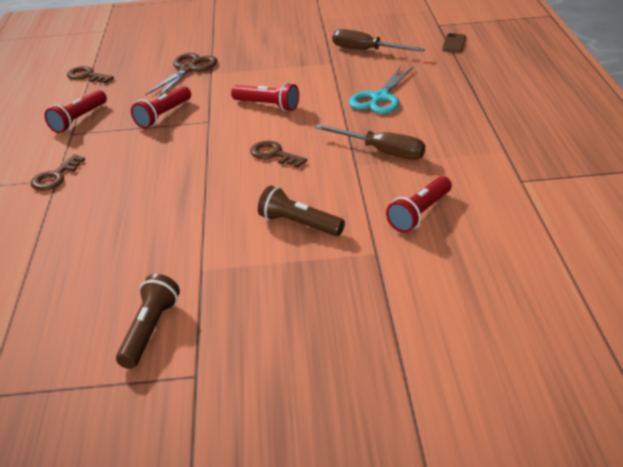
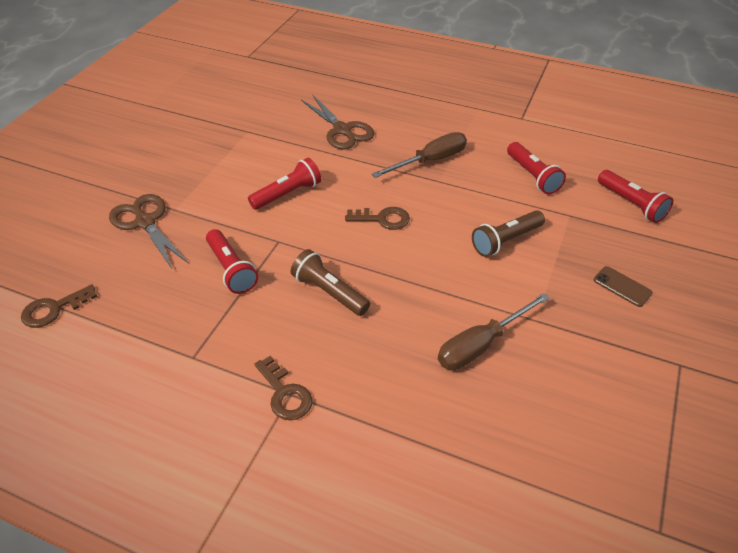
camera: 65 degrees left, 10 degrees up
(78, 120) = (165, 343): red flashlight -> red flashlight (631, 204)
(150, 330) = (610, 379): brown flashlight -> brown flashlight (329, 292)
(274, 154) = (382, 219): brown key -> brown key turned 150 degrees counterclockwise
(366, 50) = (248, 105): brown screwdriver -> brown screwdriver (481, 344)
(380, 98) = (342, 130): turquoise scissors -> brown scissors
(454, 43) = (291, 63): brown phone -> brown phone (622, 286)

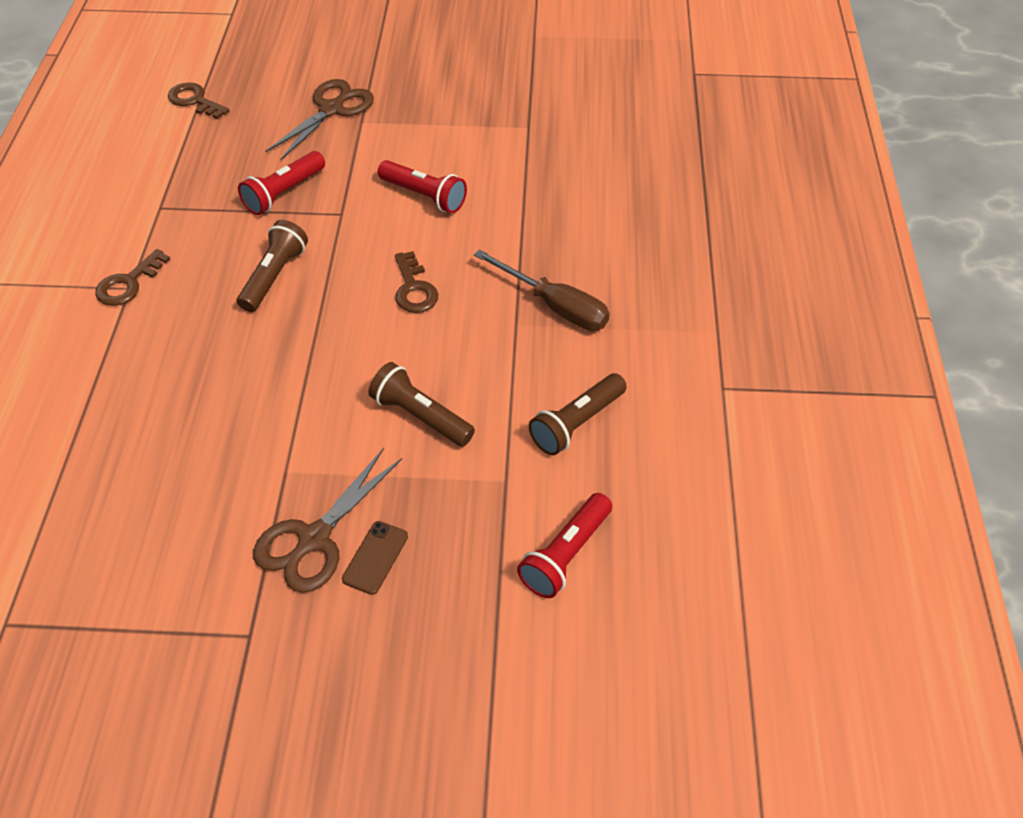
camera: 70 degrees right, 5 degrees up
(342, 130) = (577, 205): brown scissors -> brown scissors (314, 539)
(481, 344) = (231, 424): brown screwdriver -> none
(532, 176) = (576, 423): red flashlight -> brown flashlight

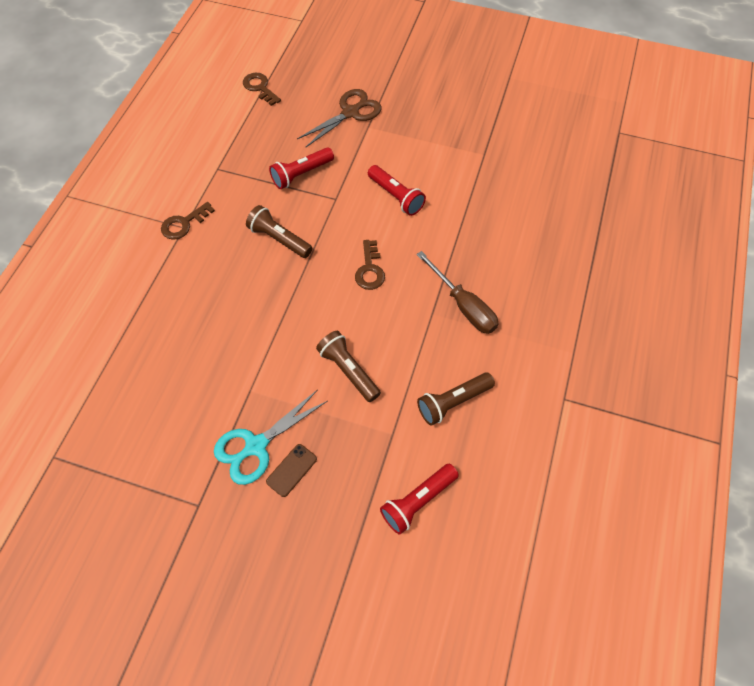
camera: 15 degrees right, 10 degrees up
(274, 276) = (279, 239): brown flashlight -> brown flashlight turned 90 degrees counterclockwise
(314, 539) = (256, 446): brown scissors -> turquoise scissors

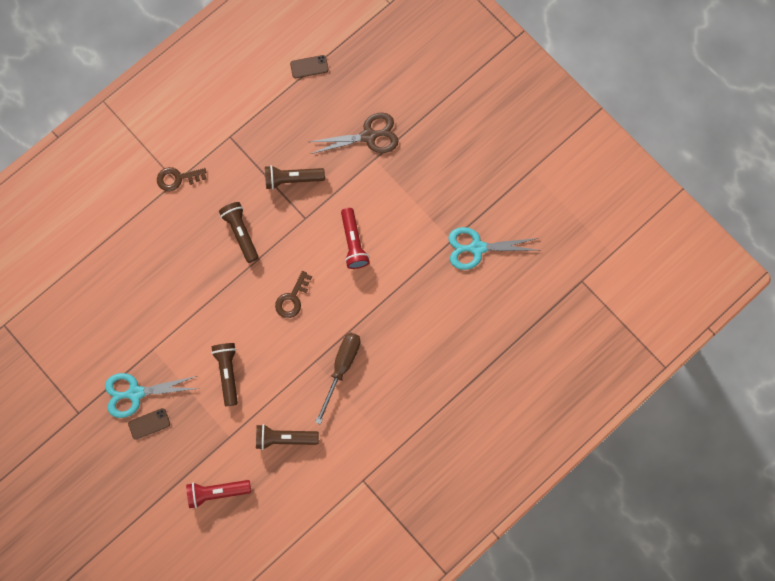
camera: 30 degrees right, 15 degrees up
(260, 88) = (309, 66): brown key -> brown phone
(301, 174) = (292, 179): red flashlight -> brown flashlight
(463, 305) = (341, 368): brown screwdriver -> brown screwdriver turned 150 degrees counterclockwise
(511, 149) = (477, 248): none -> turquoise scissors

